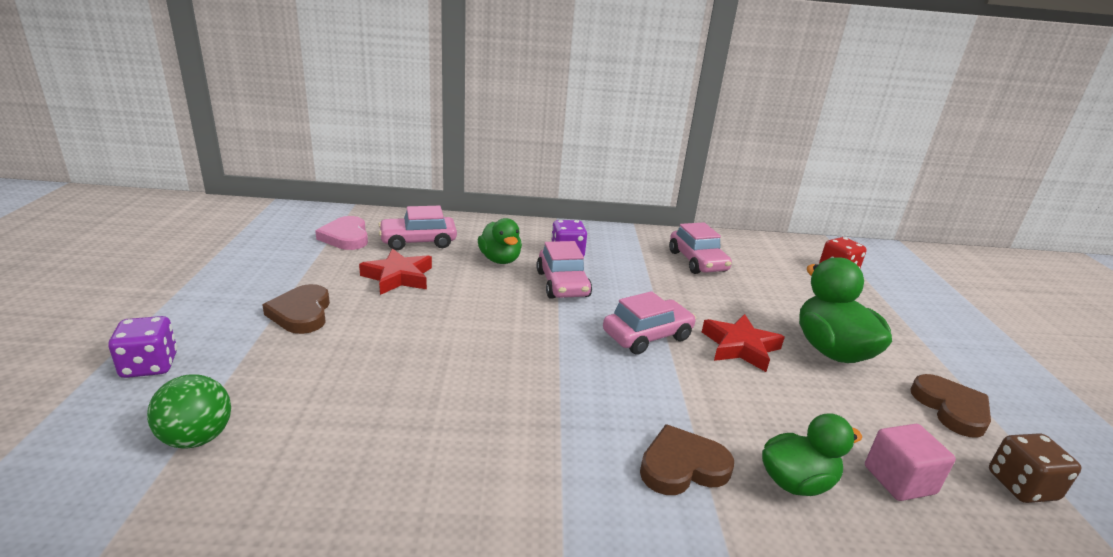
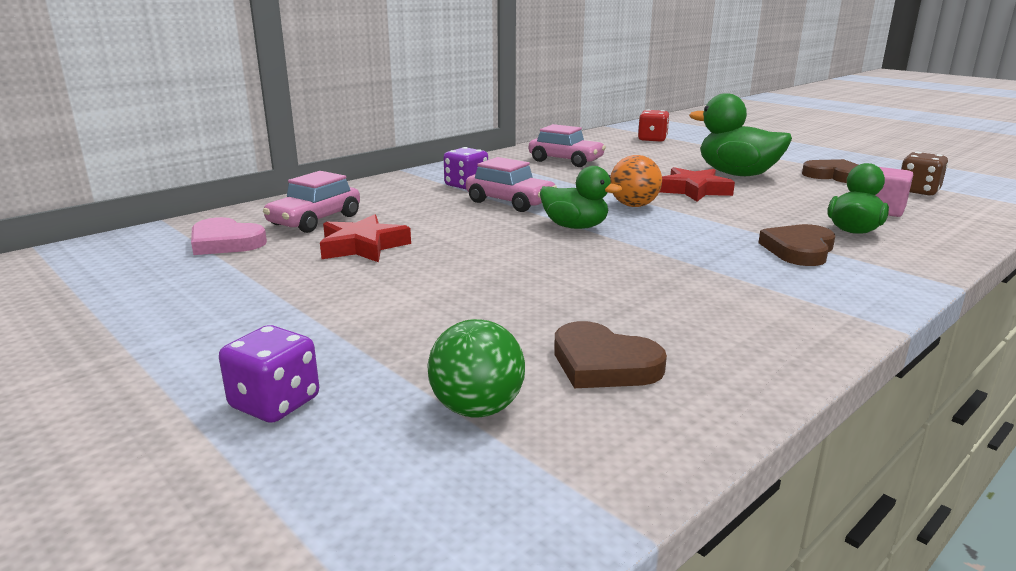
camera: 40 degrees left, 5 degrees down
(301, 313) = (335, 302): brown heart -> brown heart (603, 364)
(500, 260) = (423, 206): green duck -> green duck (575, 227)
(647, 336) = (634, 205): pink car -> orange ball

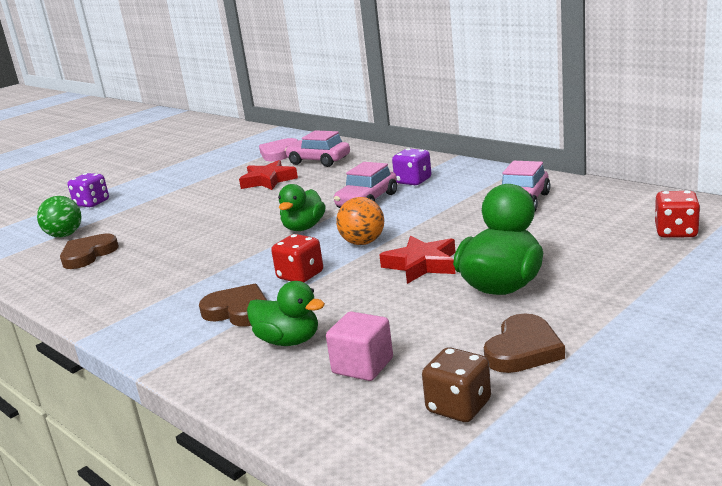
camera: 90 degrees right, 0 degrees up
(712, 227) = (300, 275): none -> red dice

